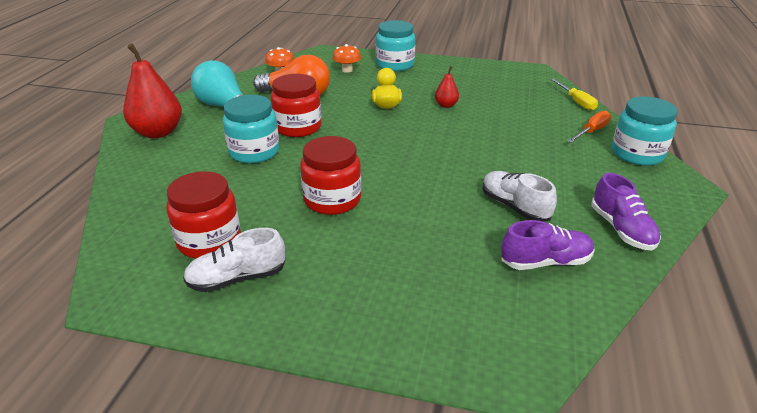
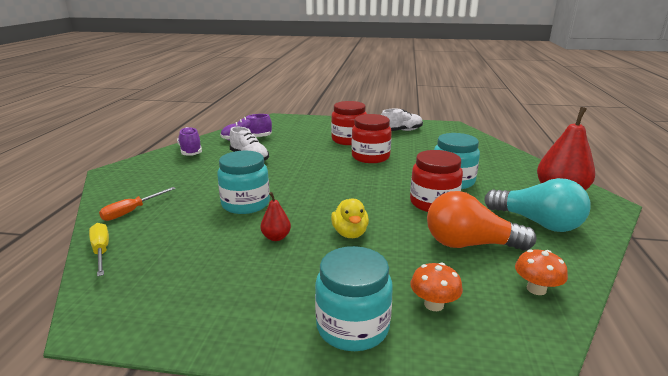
camera: 175 degrees right, 10 degrees down
(209, 241) = (429, 140): red jar -> red jar (349, 140)
(637, 154) = (116, 192): turquoise jar -> turquoise jar (245, 204)

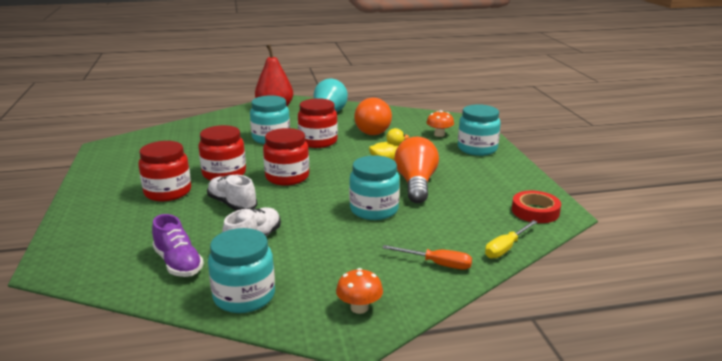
camera: 110 degrees left, 0 degrees up
(128, 301) = (535, 211): none -> red tape
(190, 151) = (244, 296): purple shoe -> turquoise jar
(276, 237) = (416, 184): red pear -> orange light bulb
(346, 178) = (287, 177): none -> red jar
(401, 131) = (127, 168): white shoe -> white shoe (232, 204)
(536, 289) = (402, 116): orange mushroom -> orange mushroom (359, 308)

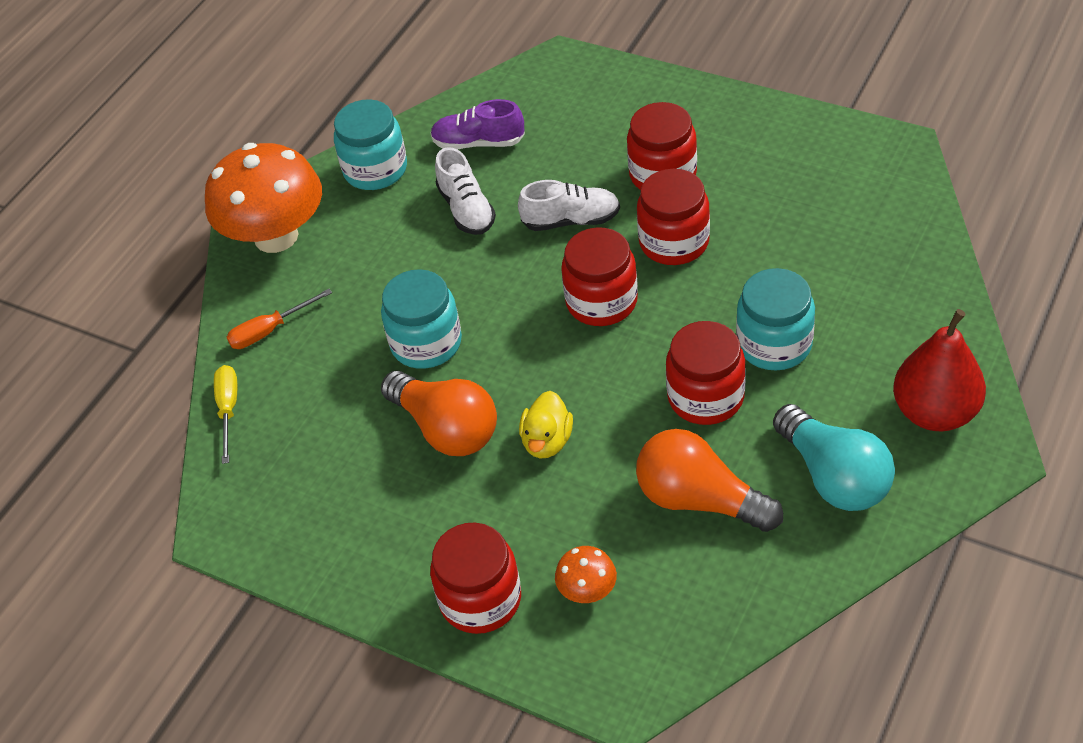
camera: 135 degrees right, 25 degrees up
(359, 308) = (276, 236): orange mushroom -> orange mushroom, size x2.32
(477, 149) = (480, 599): turquoise jar -> red jar
(535, 211) = (254, 504): red tape -> none

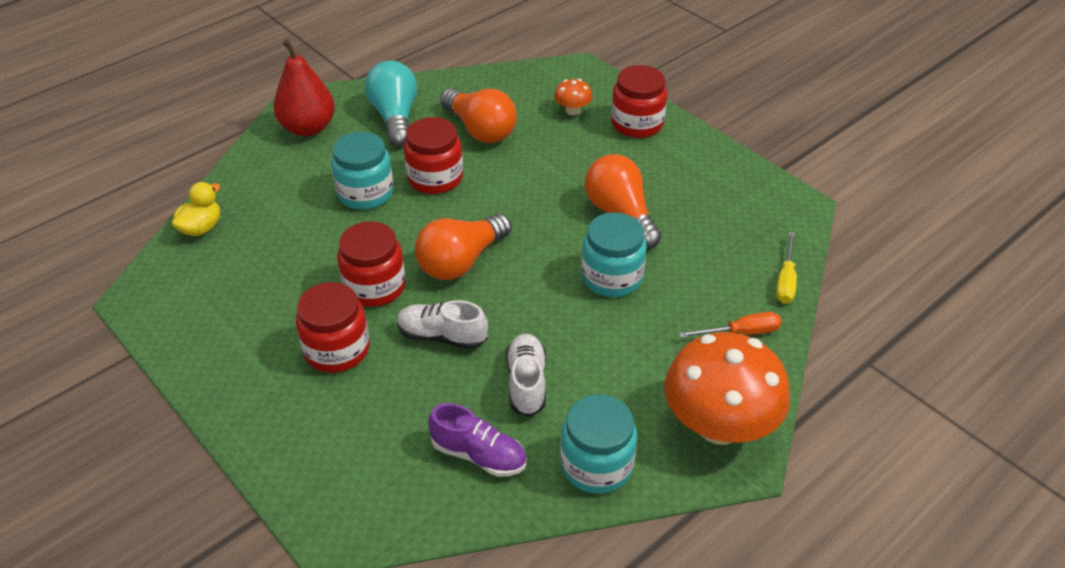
camera: 165 degrees left, 5 degrees down
(547, 441) = (555, 186): yellow duck -> yellow duck (201, 228)
(601, 301) = (461, 261): red jar -> orange light bulb

